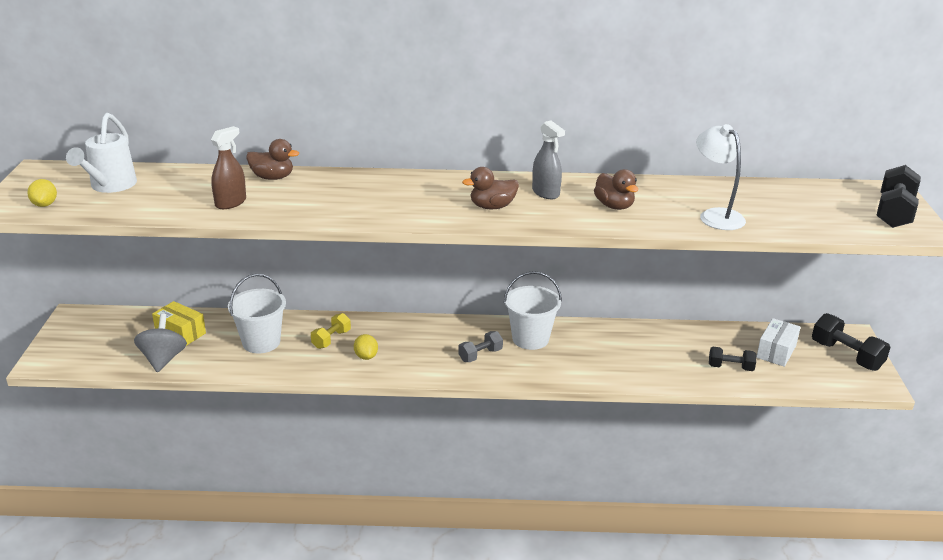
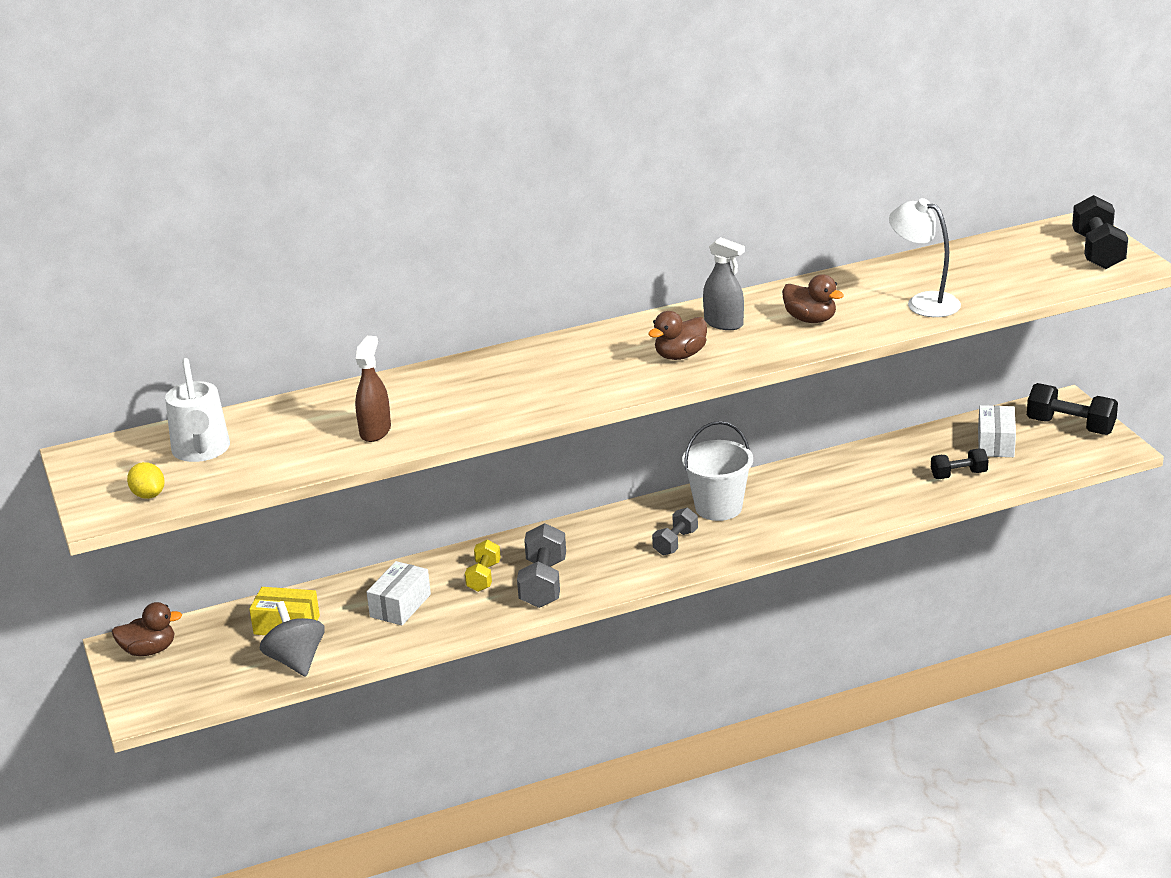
camera: 20 degrees left, 0 degrees up
(261, 342) = (400, 605): white bucket -> white box
(272, 177) = (390, 388): brown duck -> brown duck (149, 650)
(366, 356) = (543, 583): yellow lemon -> grey dumbbell

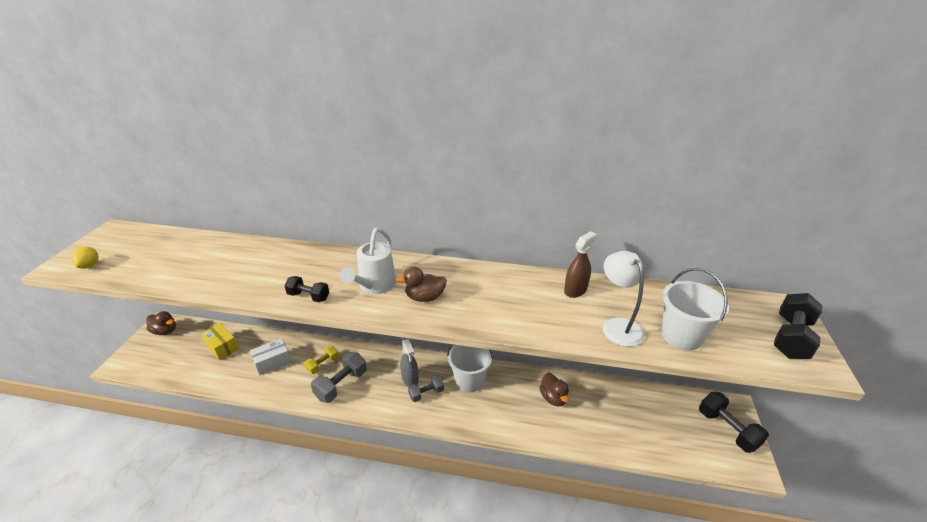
camera: 30 degrees right, 5 degrees up
(201, 451) = (148, 250): white watering can -> white watering can (375, 286)
(296, 661) = (199, 371): grey spinning top -> none
(375, 431) = (223, 275): brown spray bottle -> brown spray bottle (575, 290)
(723, 323) = (475, 285): grey spray bottle -> grey spray bottle (410, 378)
(810, 319) = (529, 305): brown duck -> brown duck (553, 398)
(958, 475) = (624, 431): black dumbbell -> black dumbbell (308, 296)
(994, 287) = (681, 336): none -> white bucket
(995, 443) = (666, 417): white box -> none

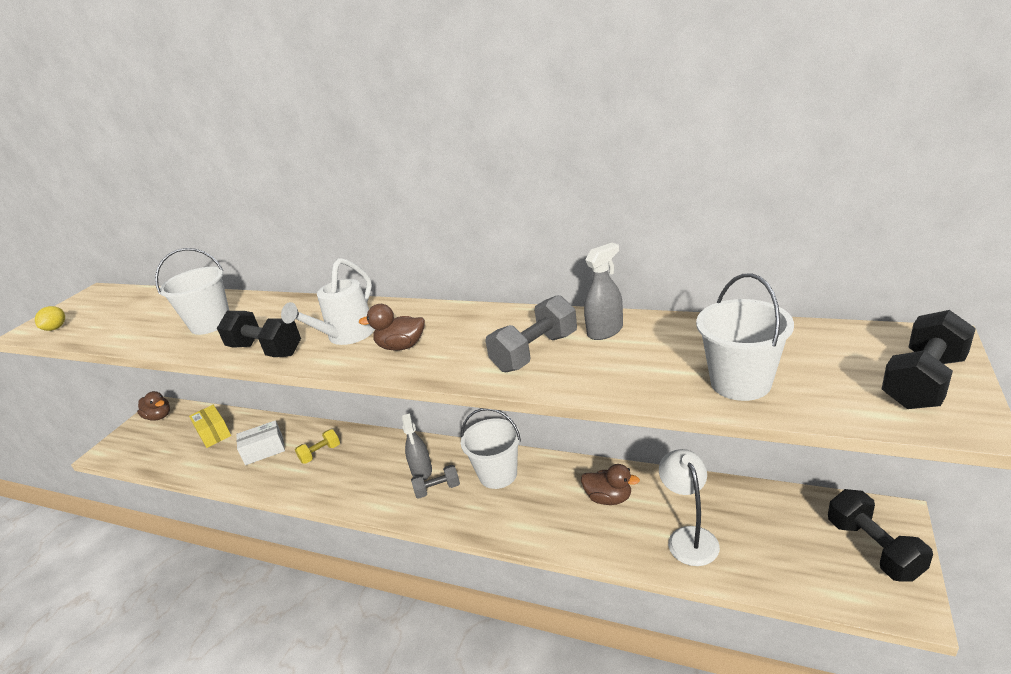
camera: 15 degrees right, 5 degrees down
(246, 268) = (211, 324): none -> white bucket
(308, 296) = (265, 350): black dumbbell -> black dumbbell, size x1.61
(341, 385) = (336, 477): grey dumbbell -> grey dumbbell (535, 352)
(553, 398) = (608, 498): brown duck -> brown duck turned 60 degrees counterclockwise
(575, 290) = (605, 331): brown spray bottle -> grey spray bottle
(617, 326) = (648, 372): white lamp -> white lamp (689, 537)

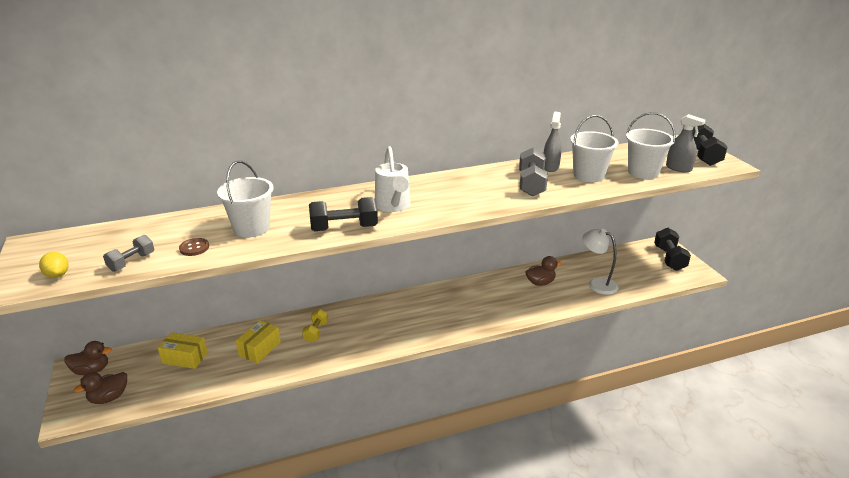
camera: 45 degrees left, 0 degrees up
(149, 332) = (194, 248): none -> brown button
(264, 450) = (259, 349): white box -> yellow box
(401, 346) = (445, 201): brown duck -> brown duck (109, 398)
(422, 471) = (411, 312): grey spray bottle -> grey spray bottle (678, 168)
(437, 489) = (436, 317): grey dumbbell -> grey dumbbell (131, 262)
(498, 474) = (464, 295): white bucket -> white bucket (589, 175)
(873, 548) = (669, 258): black dumbbell -> black dumbbell turned 60 degrees clockwise

